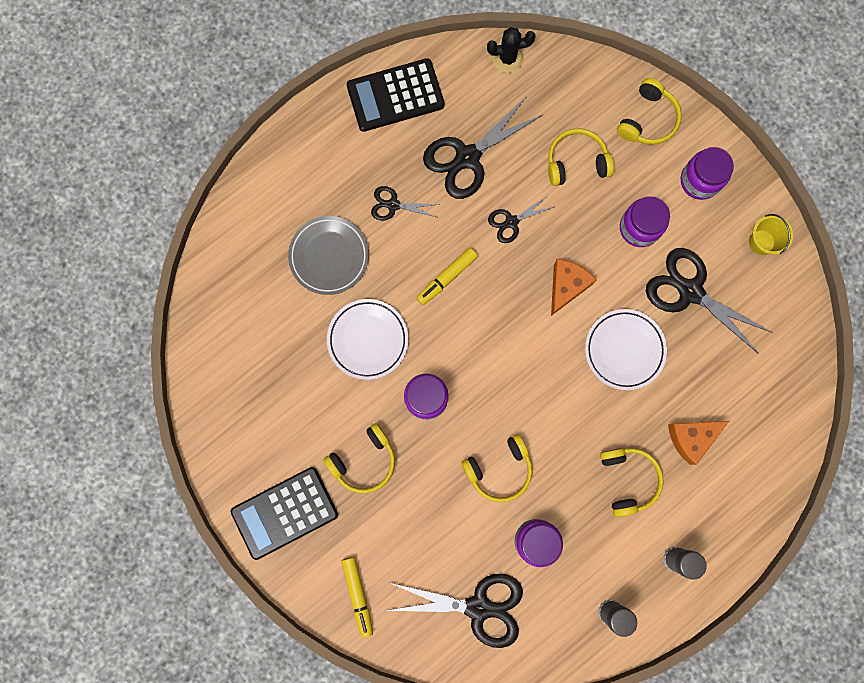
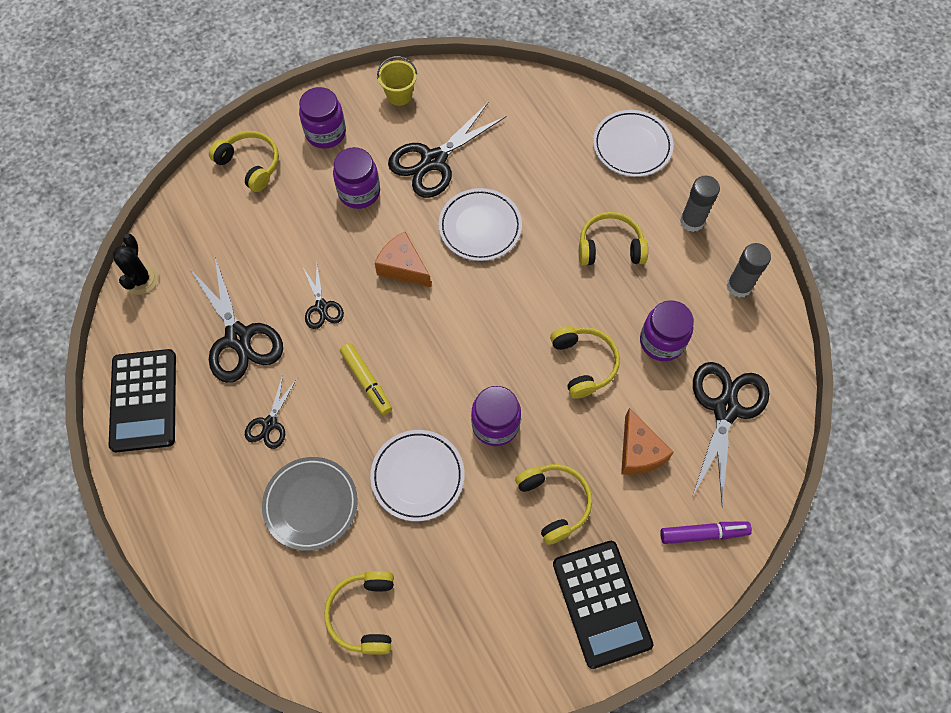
camera: 80 degrees left, 15 degrees down
(358, 595) = (703, 534): yellow marker -> purple marker
(576, 162) = (275, 235): yellow headphones -> yellow headphones (364, 614)
(691, 437) = (577, 186): orange cheese -> orange cheese (639, 452)
(752, 488) = (632, 146): none -> white plate

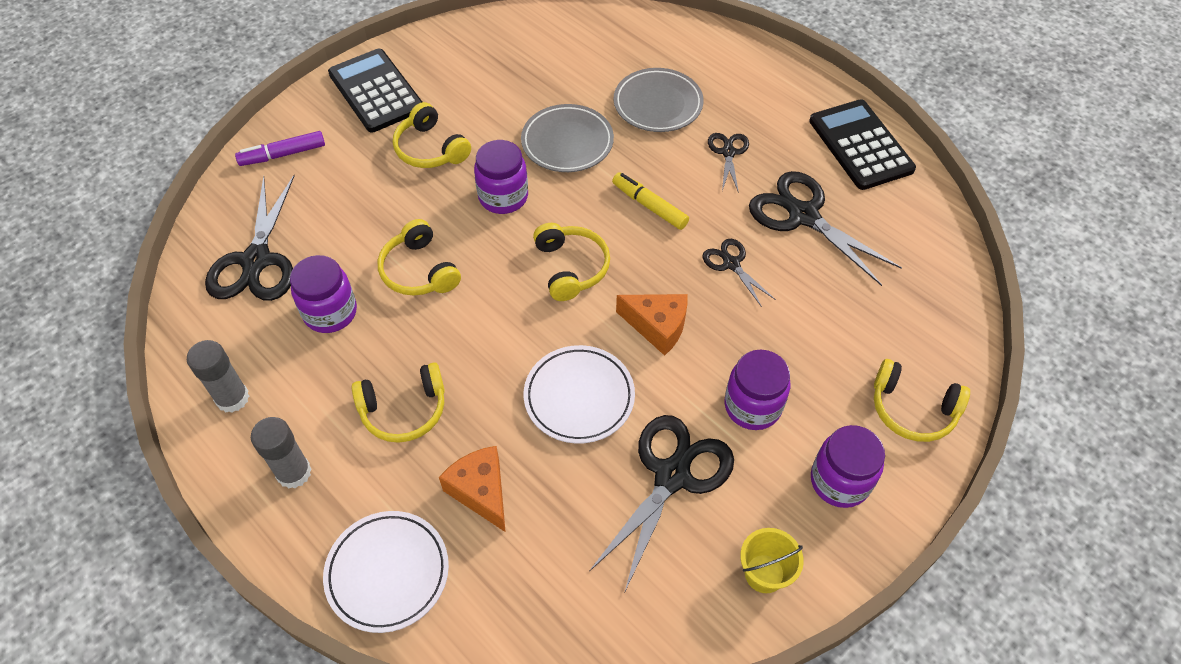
camera: 165 degrees right, 10 degrees down
(141, 279) = (945, 247): black cactus -> none
(364, 614) = (579, 48): yellow headphones -> yellow headphones (571, 267)
(417, 476) = (567, 142): white plate -> grey plate
(639, 452) = (350, 204): orange cheese -> orange cheese (481, 491)

